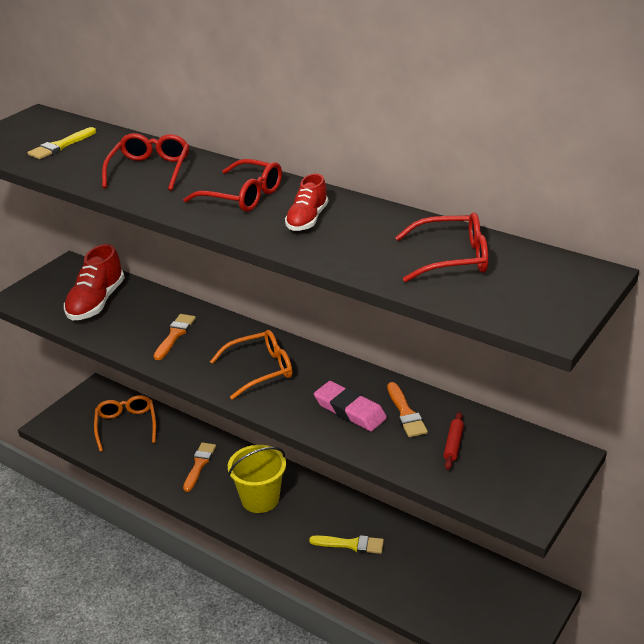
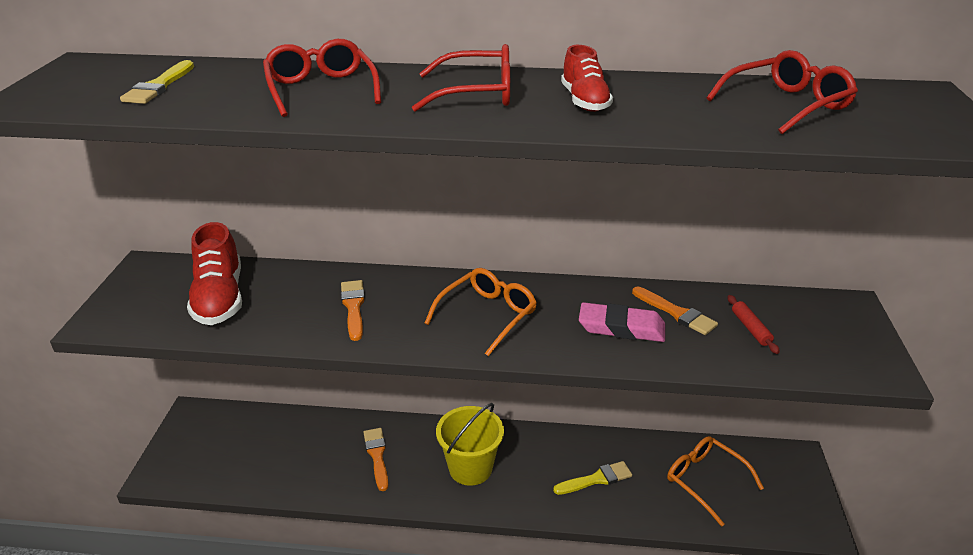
camera: 30 degrees left, 0 degrees up
(126, 426) = (260, 443): orange glasses -> orange glasses (705, 481)

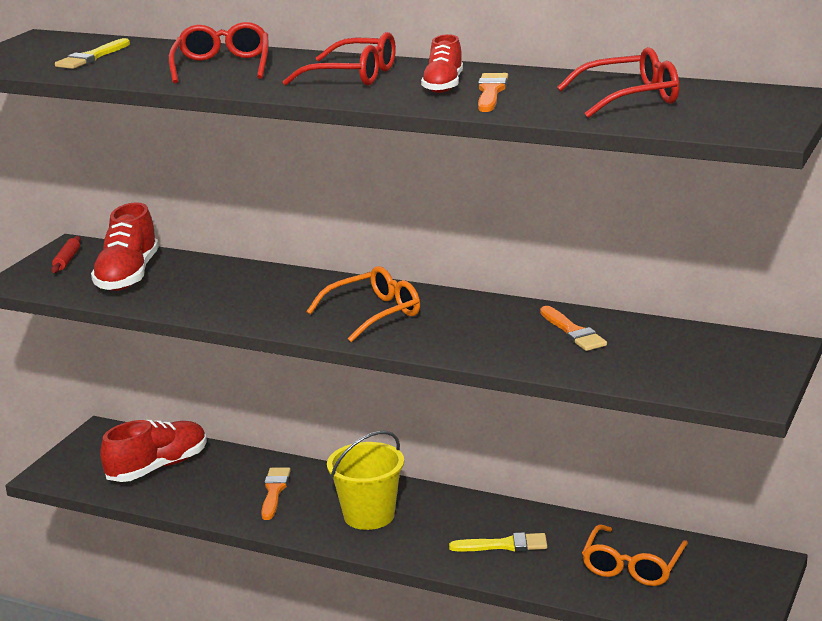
camera: 20 degrees right, 10 degrees down
(260, 447) = (158, 467): none -> red shoe
(353, 307) = (248, 295): orange brush -> orange brush (491, 92)
(621, 327) = (503, 336): pink eraser -> none
(705, 481) = (632, 566): orange glasses -> orange glasses turned 135 degrees counterclockwise
(750, 328) = (642, 351): red rolling pin -> red rolling pin (67, 260)

